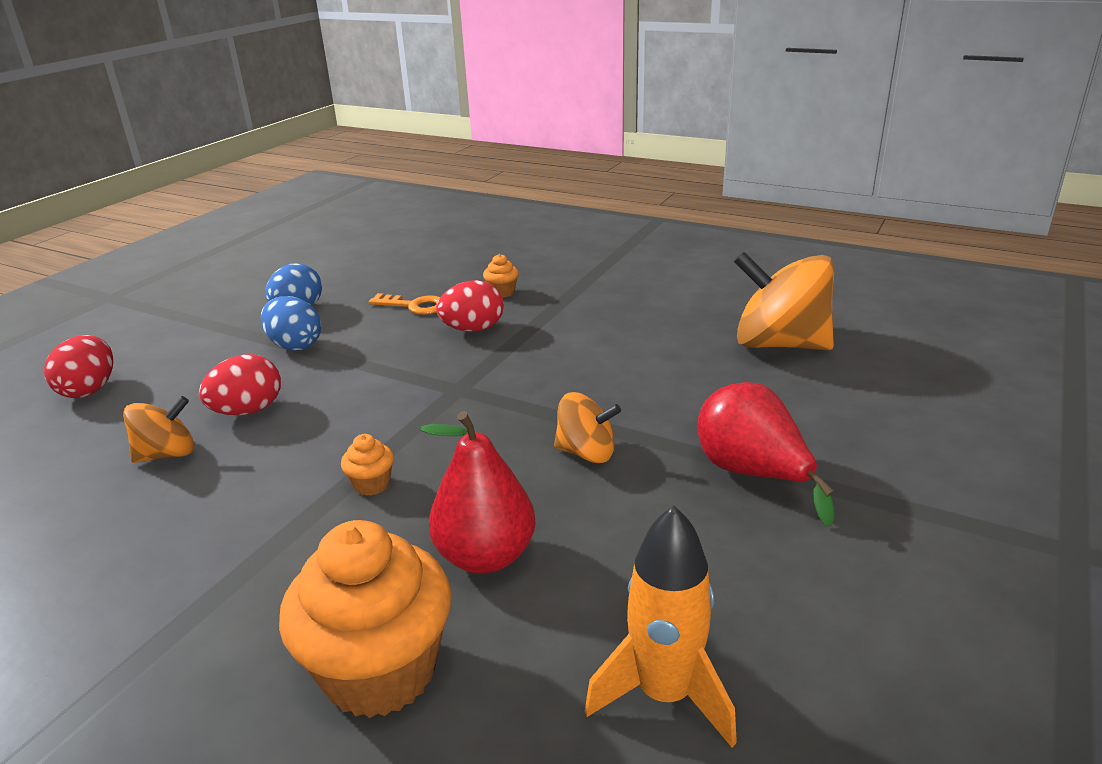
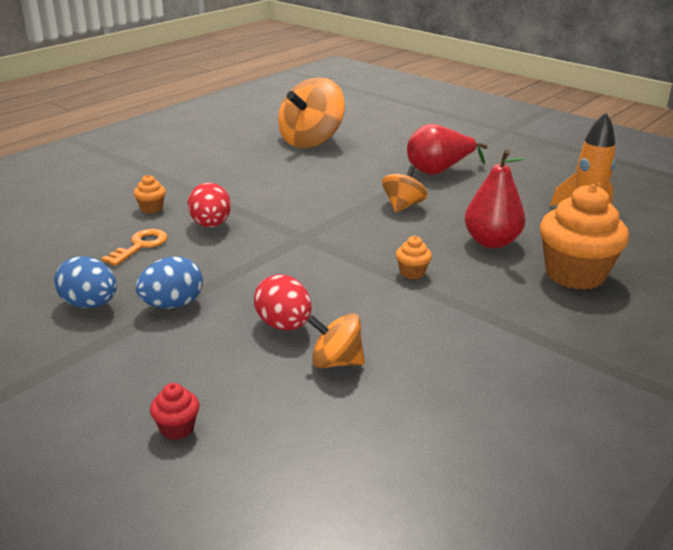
camera: 80 degrees left, 0 degrees up
(90, 390) = (177, 428): red egg -> red cupcake
(167, 454) = (336, 362): orange spinning top -> orange spinning top turned 60 degrees counterclockwise

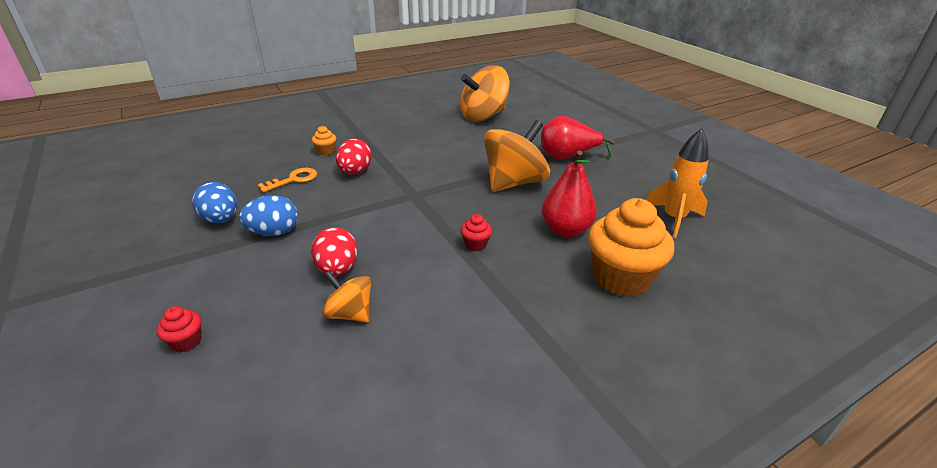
camera: 20 degrees right, 5 degrees up
(403, 206) = (514, 182): orange spinning top -> orange spinning top, size x1.85
(412, 273) = (475, 244): orange cupcake -> red cupcake

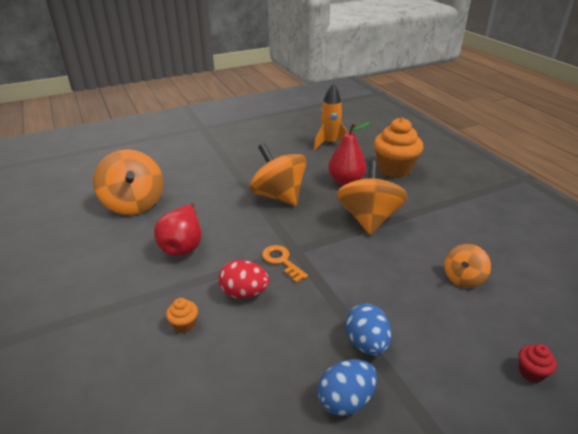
camera: 85 degrees left, 0 degrees up
(293, 180) = (255, 346): orange key -> orange key (282, 261)
(337, 269) = (414, 290): red egg -> none
(475, 244) = (369, 219): red cupcake -> orange spinning top
(567, 157) = (239, 168): red pear -> red pear (183, 245)

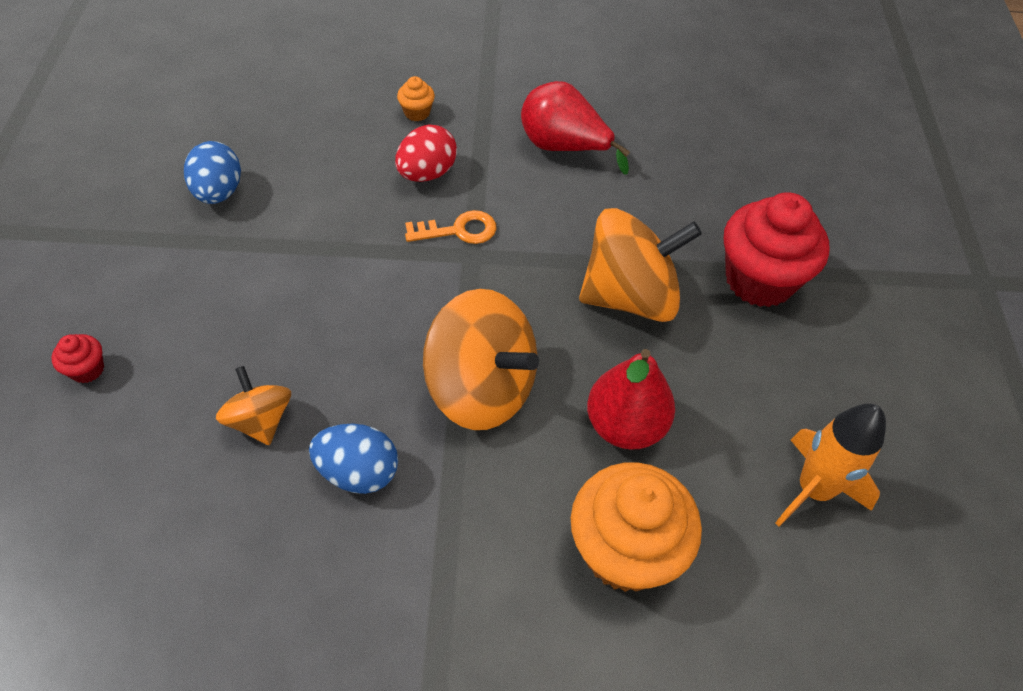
camera: 115 degrees right, 20 degrees up
(134, 203) = (704, 124): orange spinning top -> none
(240, 168) = (759, 280): none -> red cupcake
(366, 343) = (262, 244): blue egg -> blue egg (358, 472)

